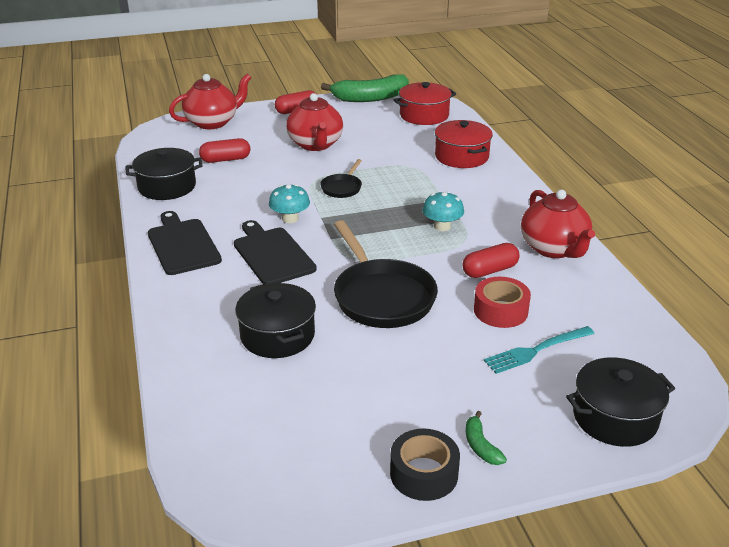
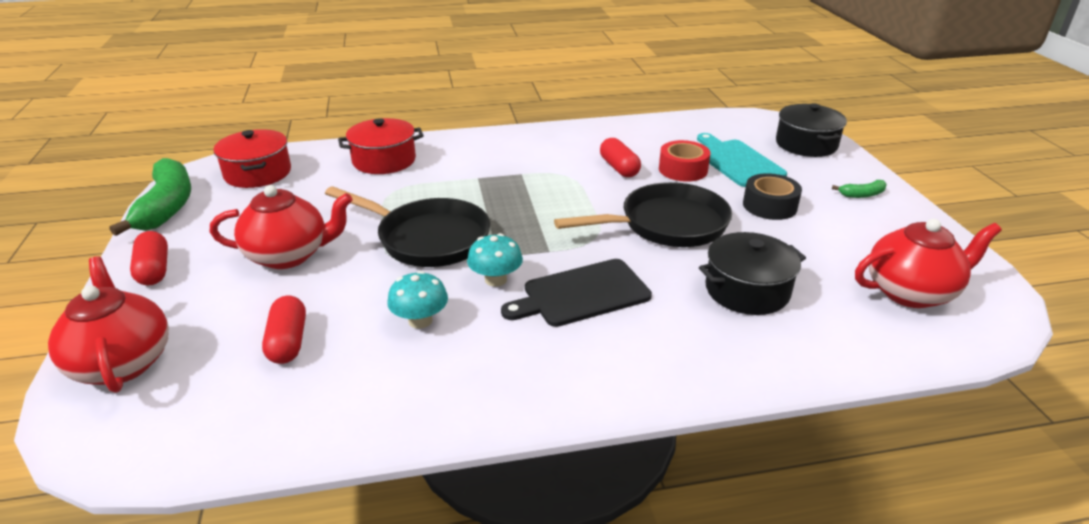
camera: 85 degrees left, 0 degrees up
(167, 187) = (355, 407): black pot -> none
(182, 245) = (549, 376): black cutting board -> none
(342, 188) = (427, 238): black pan -> black pan, size x2.04
(424, 474) = (906, 220): black tape -> black tape (769, 206)
(442, 226) = (535, 183): turquoise mushroom -> turquoise mushroom (420, 320)
(536, 351) = (736, 161): turquoise fork -> turquoise cutting board
(554, 249) = (584, 137): red teapot -> red teapot (911, 292)

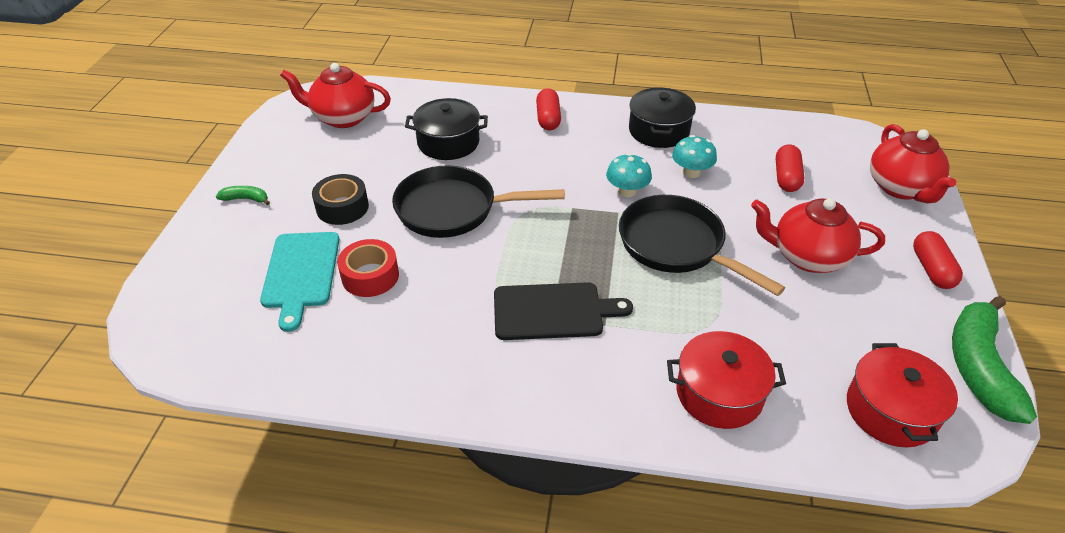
camera: 160 degrees left, 10 degrees up
(581, 294) = (567, 165): black cutting board -> black cutting board (553, 311)
(619, 168) = (436, 297): red capsule -> red capsule (548, 118)
(806, 144) = (190, 281): black pot -> black pot (659, 131)

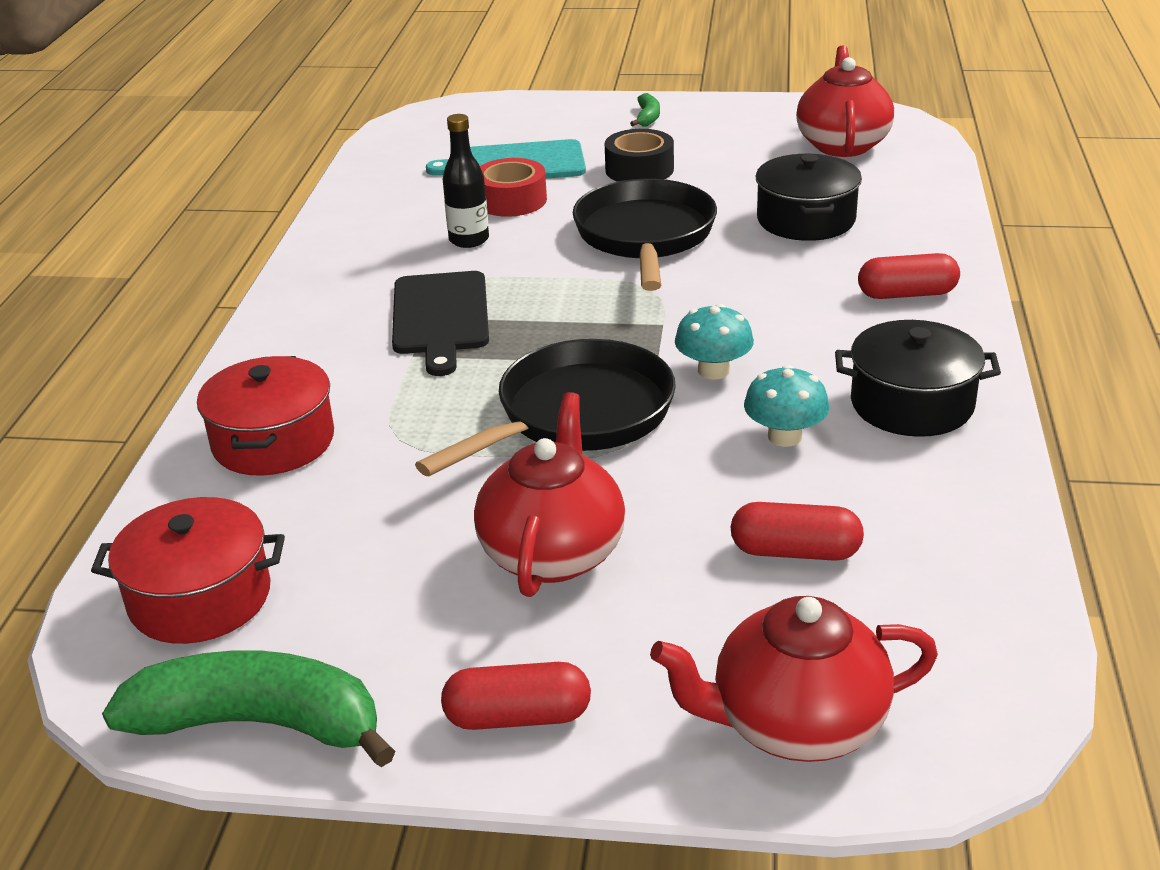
camera: 90 degrees right, 10 degrees down
(433, 299) = (469, 240): none -> black bottle

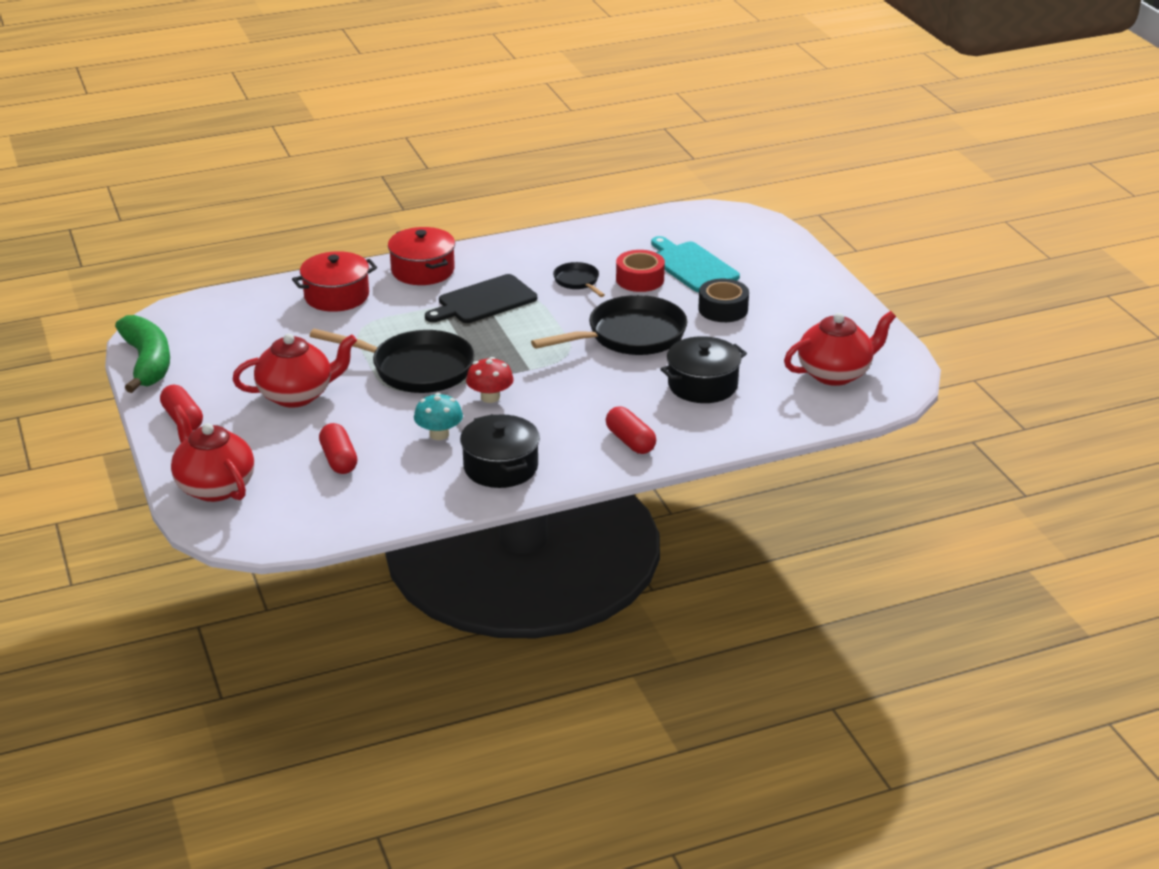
camera: 60 degrees right, 0 degrees up
(200, 597) = (214, 321): red pot -> red pot (423, 270)
(469, 240) = (578, 282): black bottle -> black pan
(647, 117) = (808, 290): green banana -> none
(713, 371) = (490, 397): turquoise mushroom -> red mushroom

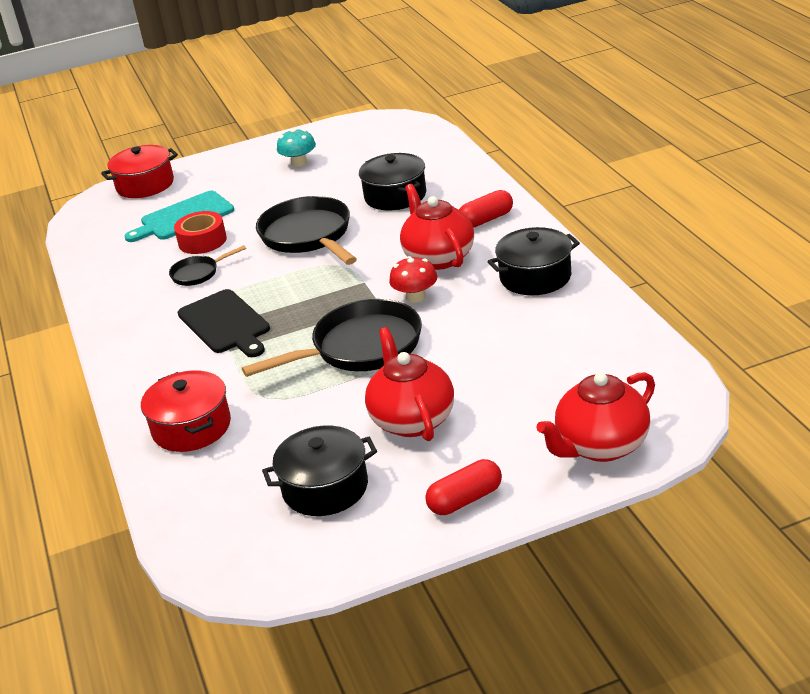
camera: 85 degrees left, 0 degrees up
(147, 363) = (333, 560): green banana -> none
(230, 357) = (325, 488): none -> black pot
(339, 460) = (536, 370): red capsule -> none
(416, 369) = (360, 348): black pan -> black pan turned 45 degrees clockwise
(423, 270) = (147, 373): red pot -> red pot (145, 185)
(439, 434) = (483, 317): turquoise mushroom -> turquoise mushroom (299, 163)
(723, 309) = (267, 197): black tape -> none
(835, 373) = (379, 144): red teapot -> red teapot (438, 257)

